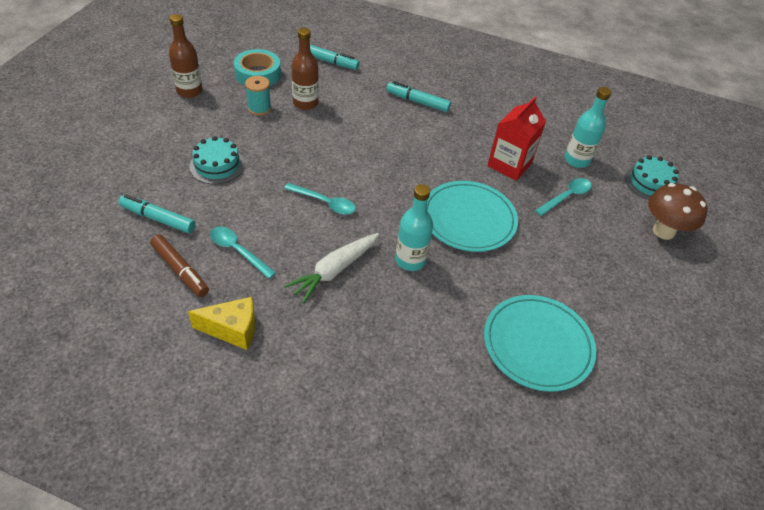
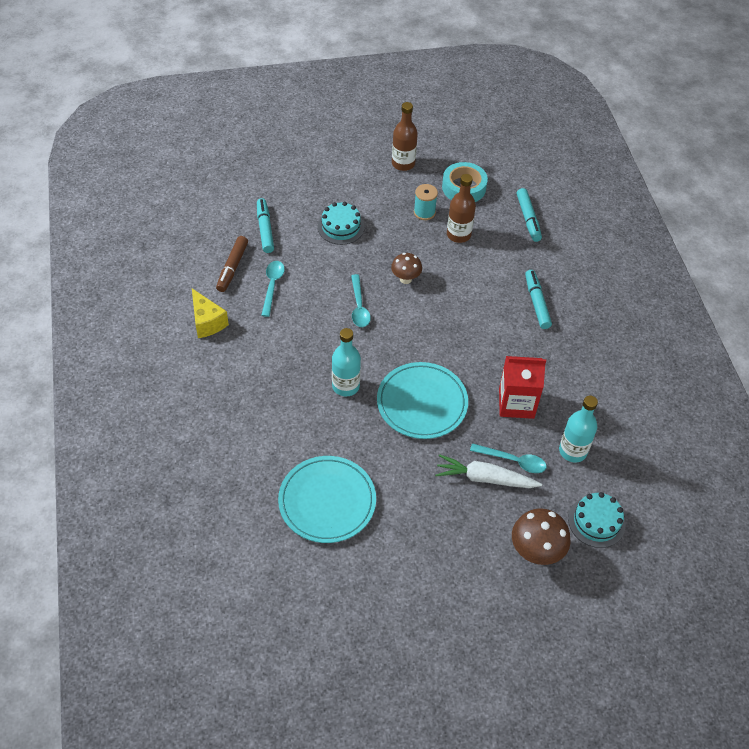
camera: 60 degrees right, 5 degrees up
(322, 157) = (405, 279): none -> brown mushroom
(334, 270) = (299, 347): white carrot -> white carrot (485, 478)

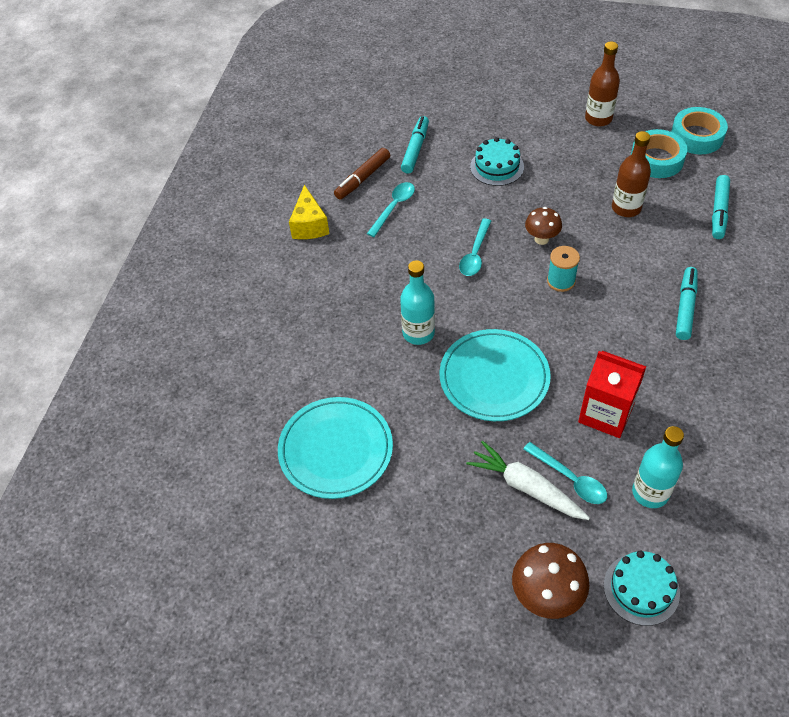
camera: 30 degrees right, 0 degrees up
(424, 212) = (597, 174): turquoise spool -> turquoise spool (561, 281)
(485, 160) = (697, 136): none -> turquoise tape

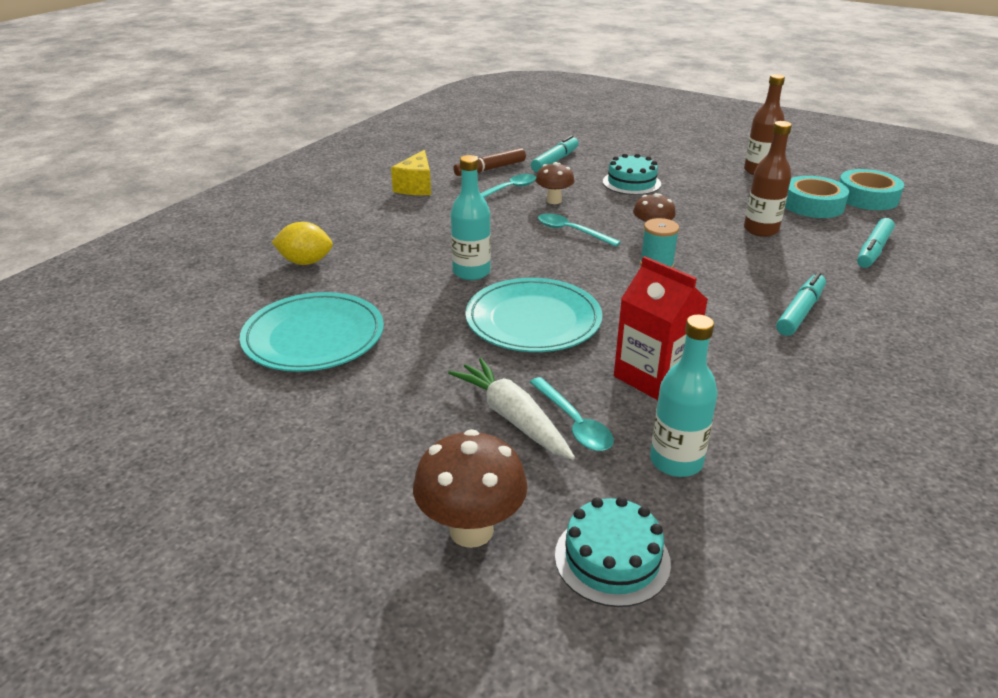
camera: 15 degrees right, 20 degrees down
(273, 361) = (305, 262): none -> yellow lemon
(441, 213) = (554, 201): none -> brown mushroom
(475, 254) = (571, 231): turquoise spoon -> turquoise spoon turned 90 degrees clockwise

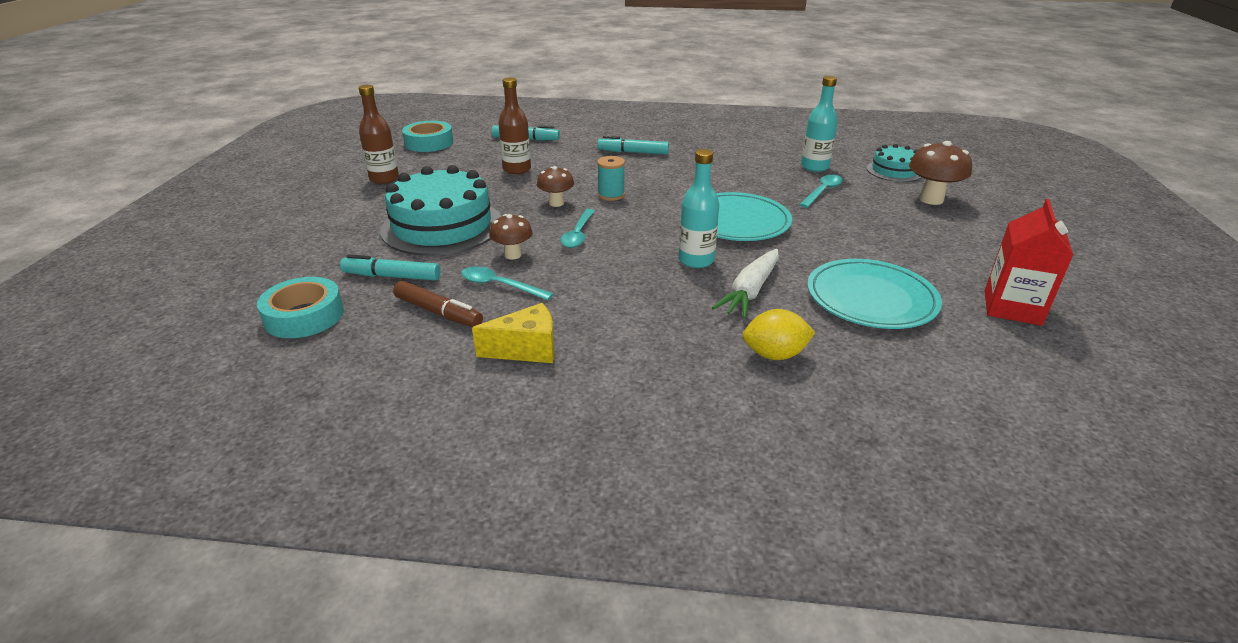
camera: 115 degrees left, 0 degrees up
(305, 262) = (774, 355): yellow lemon -> yellow lemon turned 75 degrees counterclockwise
(513, 418) = (843, 207): white carrot -> white carrot (750, 291)
(631, 183) = (442, 226): turquoise cake -> turquoise cake, size x1.91
(653, 376) = (752, 179): red carton -> red carton (1012, 307)
(812, 205) = (454, 157): turquoise tape -> turquoise tape (304, 316)

